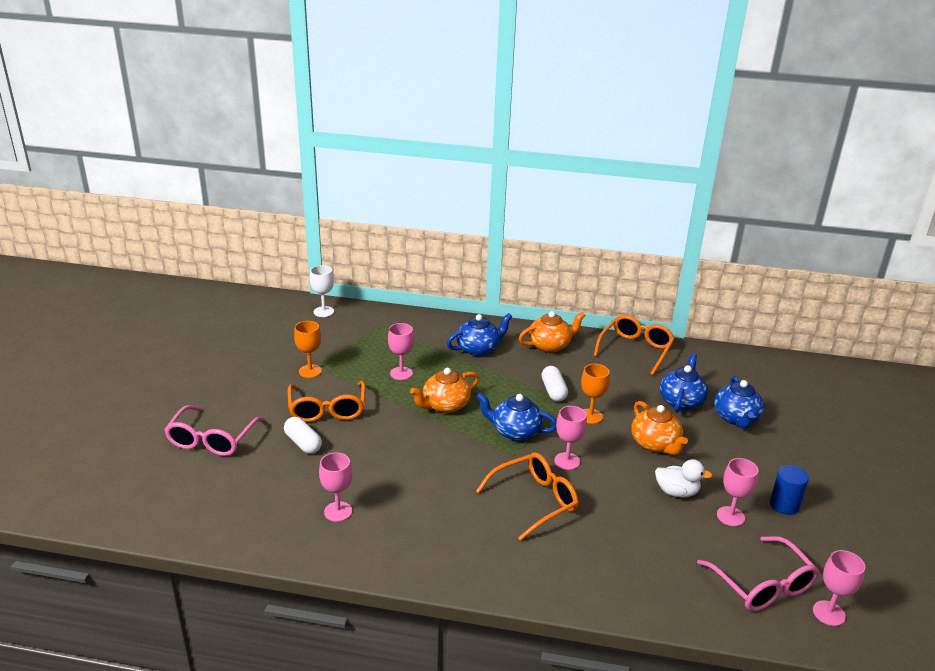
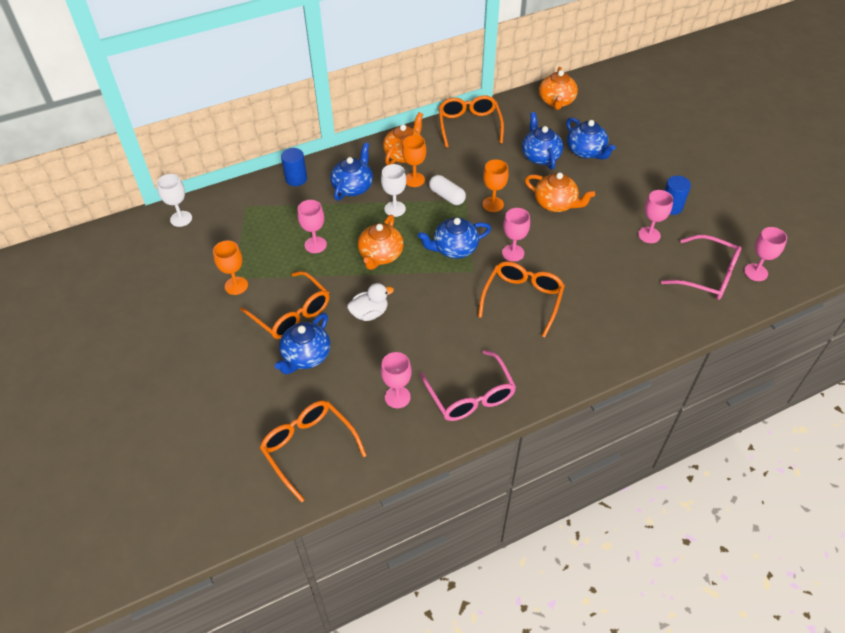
camera: 35 degrees left, 20 degrees up
(211, 440) = (225, 401): pink glasses -> pink glasses (470, 396)
(229, 505) = (308, 447): none -> orange glasses
(303, 443) = (306, 356): white capsule -> blue teapot
(439, 324) = (296, 179): none -> blue cylinder
(496, 379) = (395, 209): none -> white goblet
(538, 367) = (414, 180): none -> orange goblet
(676, 492) = (602, 235): white duck -> white duck (369, 313)
(747, 367) = (556, 101): none -> orange teapot

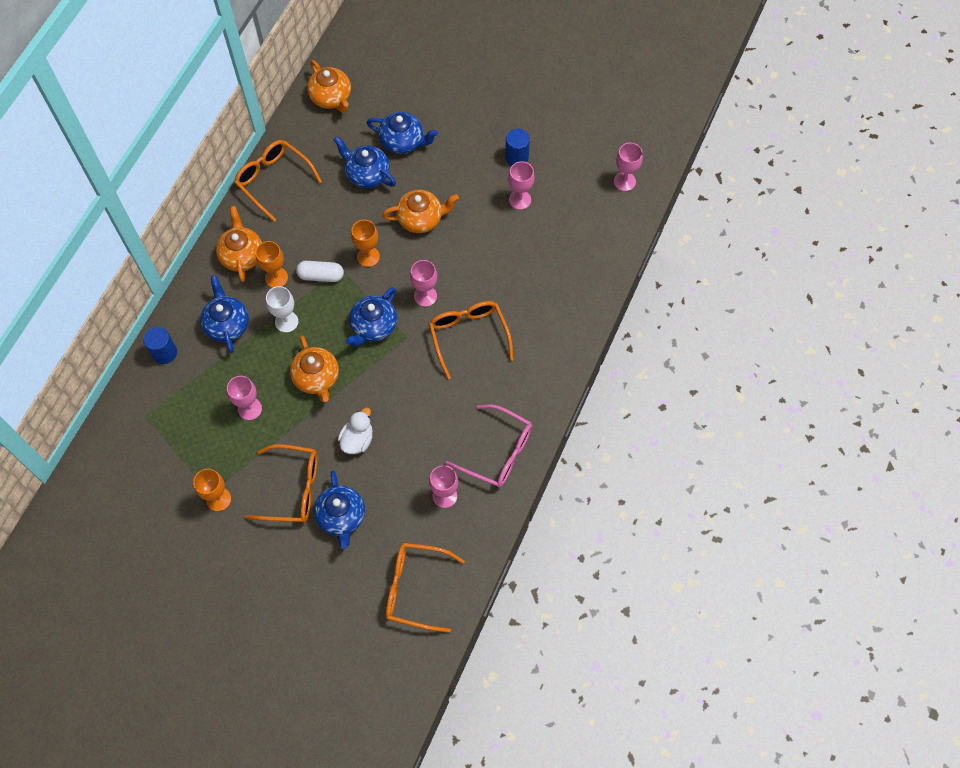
camera: 40 degrees left, 15 degrees up
(181, 219) = (96, 472): white goblet -> none
(708, 275) = (592, 210): pink glasses -> none

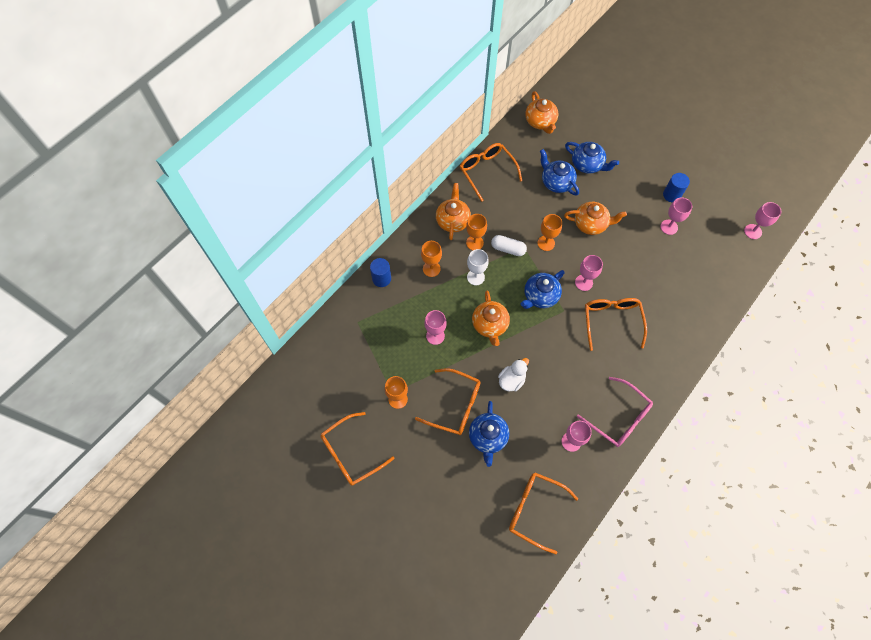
camera: 15 degrees right, 0 degrees up
(173, 580) = (351, 453): none -> orange glasses
(227, 324) = (431, 269): blue teapot -> orange goblet

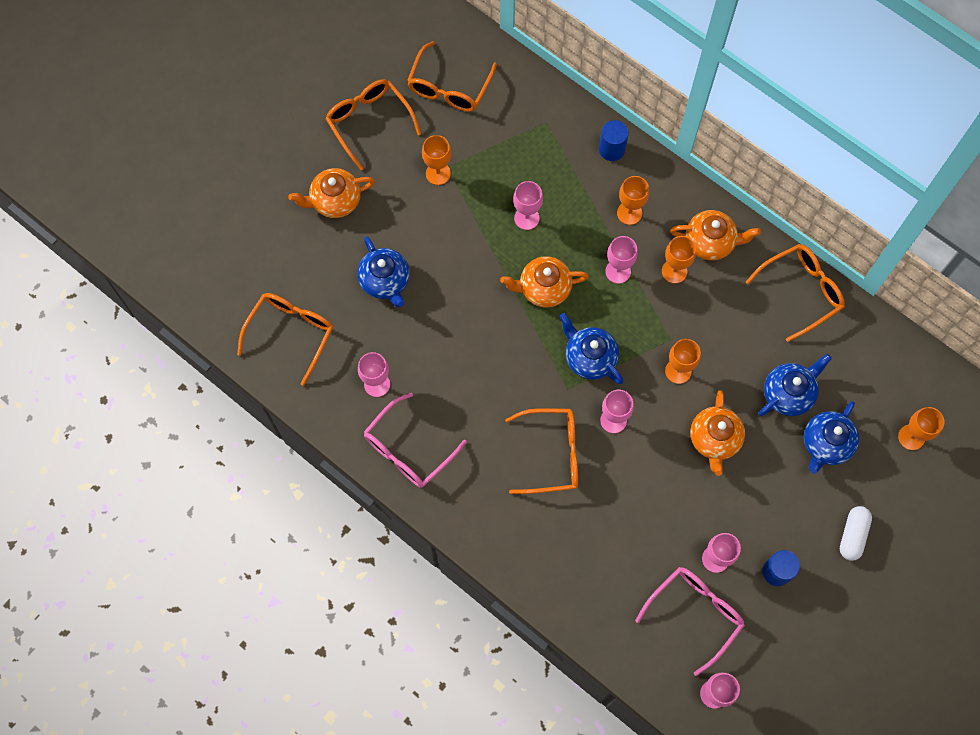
camera: 90 degrees right, 5 degrees up
(455, 405) = (428, 242): orange glasses -> orange glasses (449, 87)
(475, 277) = (618, 271): white goblet -> pink goblet
(488, 437) = (385, 281): blue teapot -> blue teapot turned 120 degrees counterclockwise
(508, 249) = (665, 317): white capsule -> white capsule (853, 535)
(511, 380) = (463, 313): white duck -> none
(540, 122) = (905, 377): orange teapot -> orange teapot (335, 201)
(578, 122) = (911, 437): none -> orange goblet
(705, 239) = (695, 614): none -> pink glasses

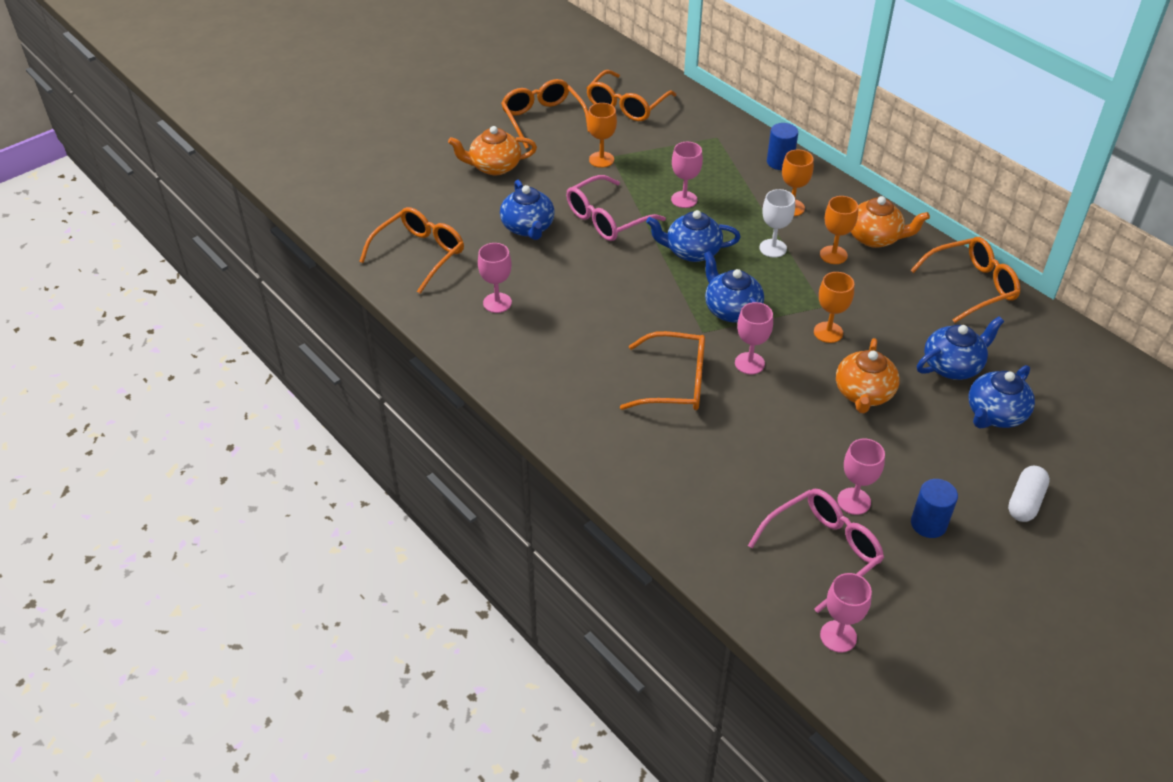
camera: 10 degrees right, 25 degrees down
(408, 449) = (516, 359): pink glasses -> pink glasses (606, 219)
(544, 288) = (691, 251): orange teapot -> blue teapot
(618, 271) = (773, 248): pink goblet -> white goblet
(911, 437) = (1098, 421): orange goblet -> none

